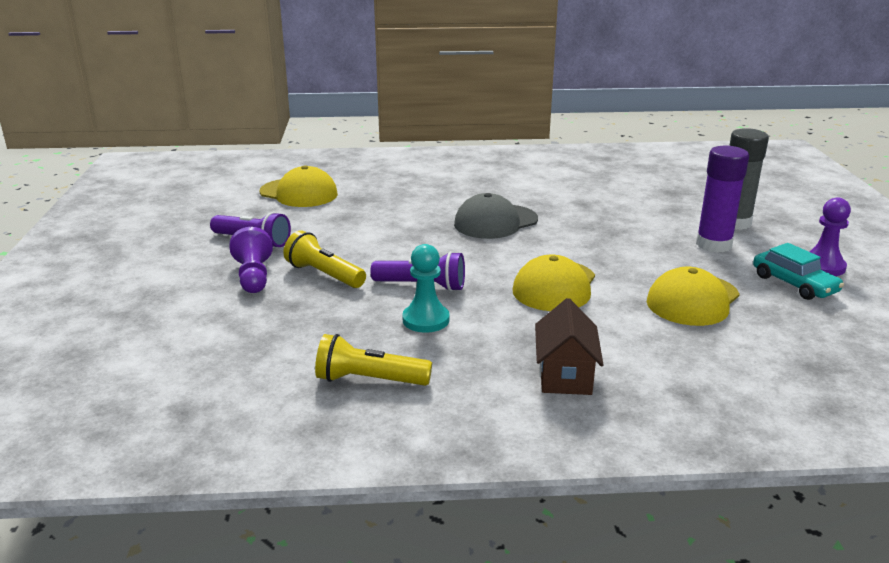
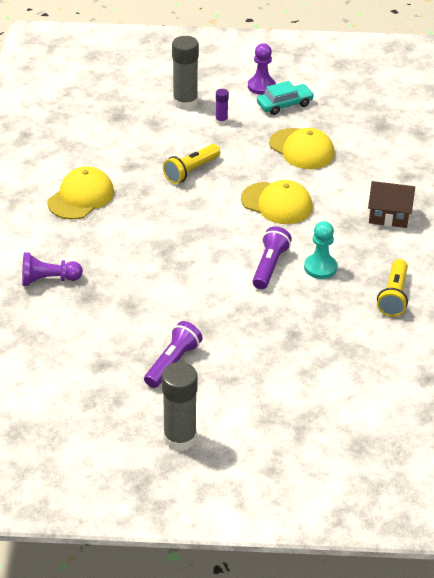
camera: 85 degrees left, 15 degrees up
(139, 250) = (180, 438): none -> grey glue stick
(253, 276) = (243, 358): purple pawn -> purple pawn (48, 280)
(299, 193) = (62, 337): yellow cap -> yellow cap (81, 197)
(324, 275) = (245, 317): yellow flashlight -> yellow flashlight (191, 171)
(495, 222) = (160, 218): grey cap -> none
(713, 245) = (221, 121): purple glue stick -> purple glue stick, size x0.49

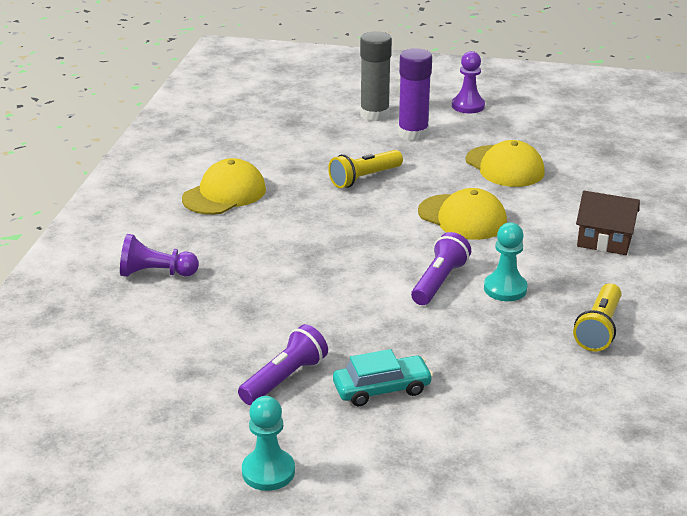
camera: 10 degrees right, 10 degrees down
(180, 438) = (268, 471): grey glue stick -> turquoise pawn
(221, 121) = (413, 134): purple glue stick -> purple glue stick, size x2.05
(284, 105) = (492, 124): turquoise car -> turquoise car (382, 389)

